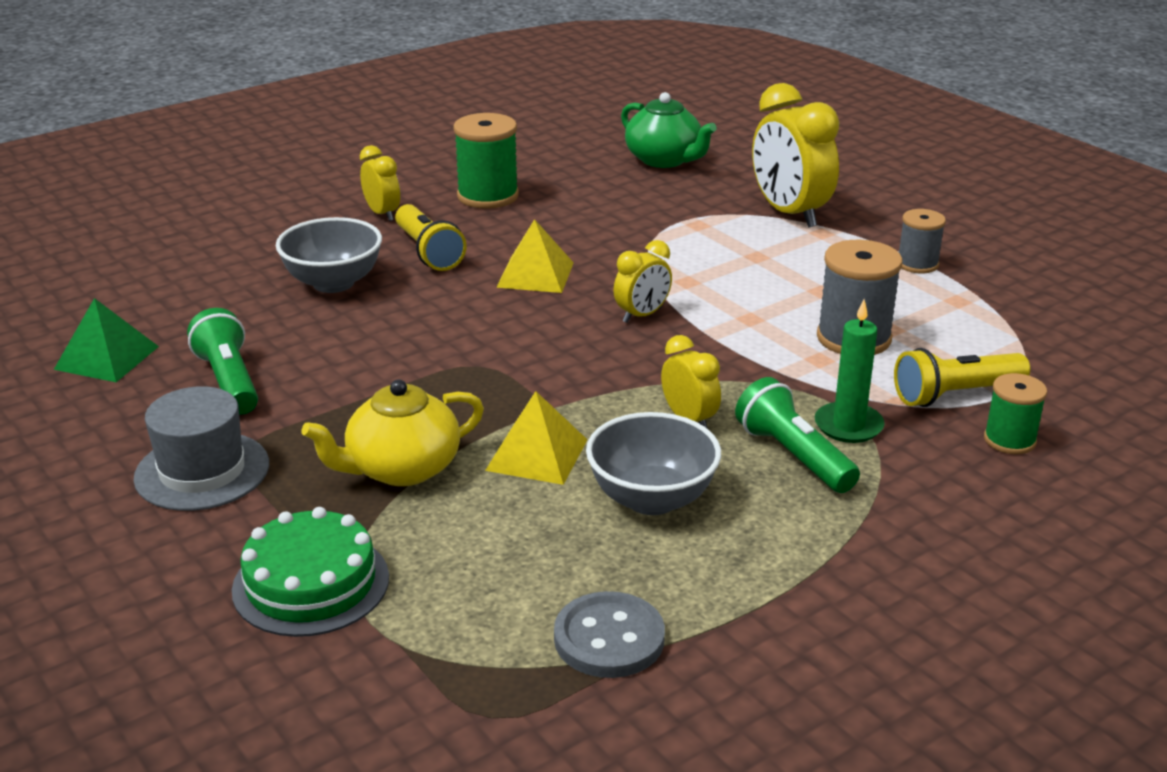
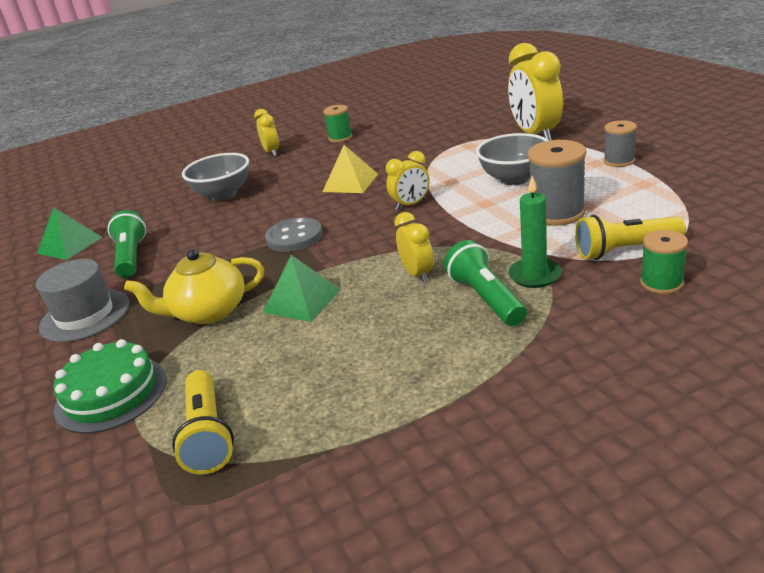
camera: 15 degrees right, 0 degrees up
(428, 252) = (289, 173): yellow flashlight -> yellow flashlight (208, 435)
(488, 196) = (340, 138): green spool -> green spool, size x0.61
(536, 455) = (302, 301): yellow pyramid -> green pyramid
(609, 638) = (296, 441): grey button -> grey button (294, 237)
(652, 499) = (369, 332): grey bowl -> grey bowl (514, 179)
(664, 160) = (461, 108): green teapot -> none

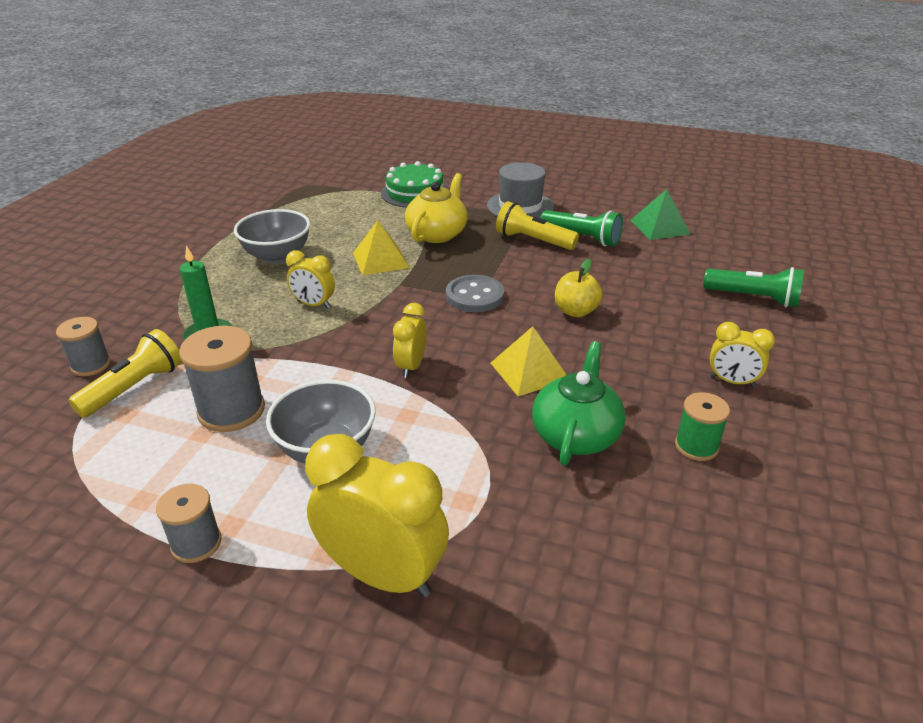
camera: 130 degrees right, 5 degrees up
(208, 435) = (330, 200): yellow flashlight -> yellow flashlight (533, 240)
(223, 194) = (644, 308): grey bowl -> grey bowl (277, 256)
(260, 205) = (575, 311): none -> yellow apple
(302, 301) = (380, 260): green pyramid -> yellow pyramid
(380, 153) = (576, 434): none -> green teapot
(485, 298) = (237, 306): green flashlight -> green flashlight (753, 298)
(661, 283) = (91, 365): green spool -> grey spool

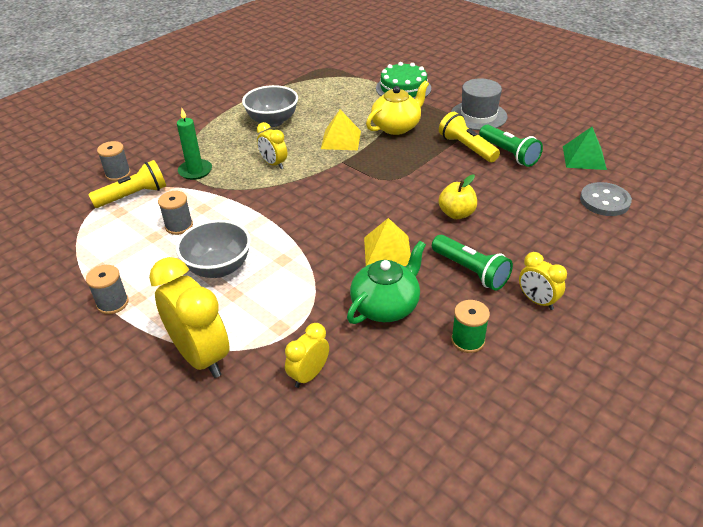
camera: 25 degrees right, 5 degrees up
(231, 410) = (179, 226): grey spool -> grey spool, size x0.61
(411, 366) = (308, 226): yellow clock -> yellow clock (309, 375)
(474, 296) = (389, 183): grey button -> grey button (604, 201)
(753, 298) = (615, 239): green flashlight -> green flashlight (471, 271)

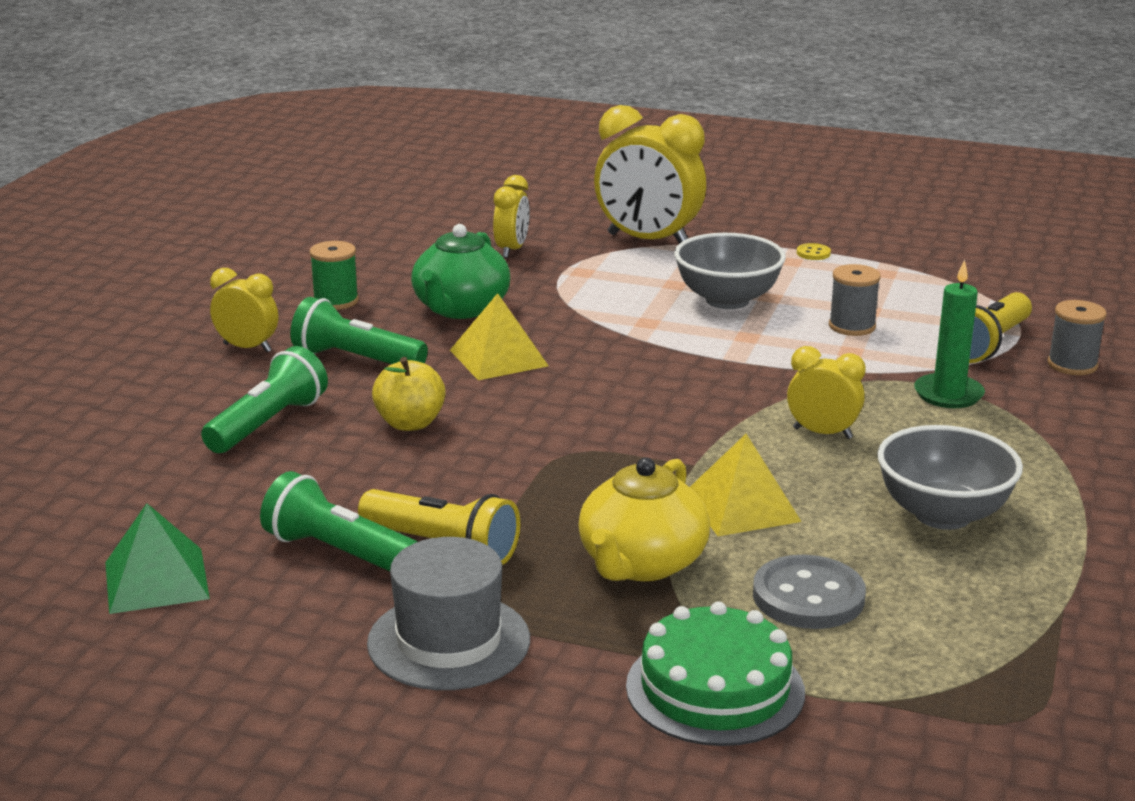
camera: 155 degrees right, 15 degrees down
(112, 303) = (813, 253): grey spool -> yellow button
(530, 231) = (268, 423): none -> green flashlight
(604, 201) = (121, 497): grey button -> grey button (808, 596)

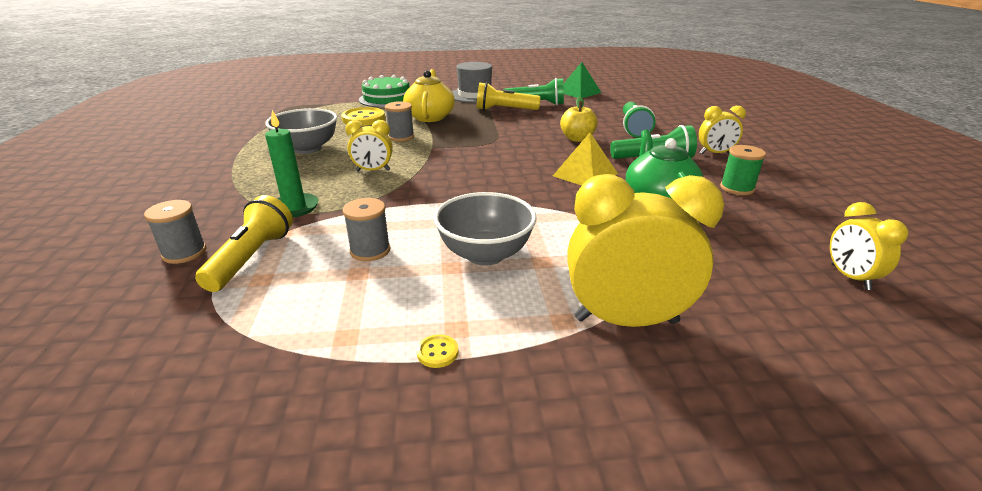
camera: 155 degrees right, 5 degrees up
(511, 250) = (720, 267): yellow clock -> yellow clock (850, 277)
(741, 506) = (401, 137): yellow pyramid -> grey spool
(808, 596) = (363, 118): grey button -> yellow button

